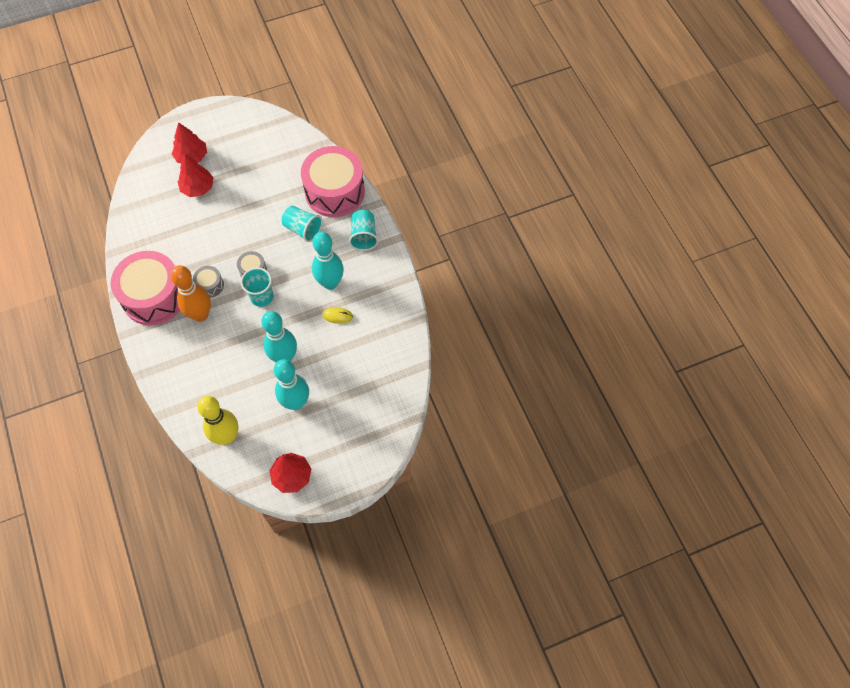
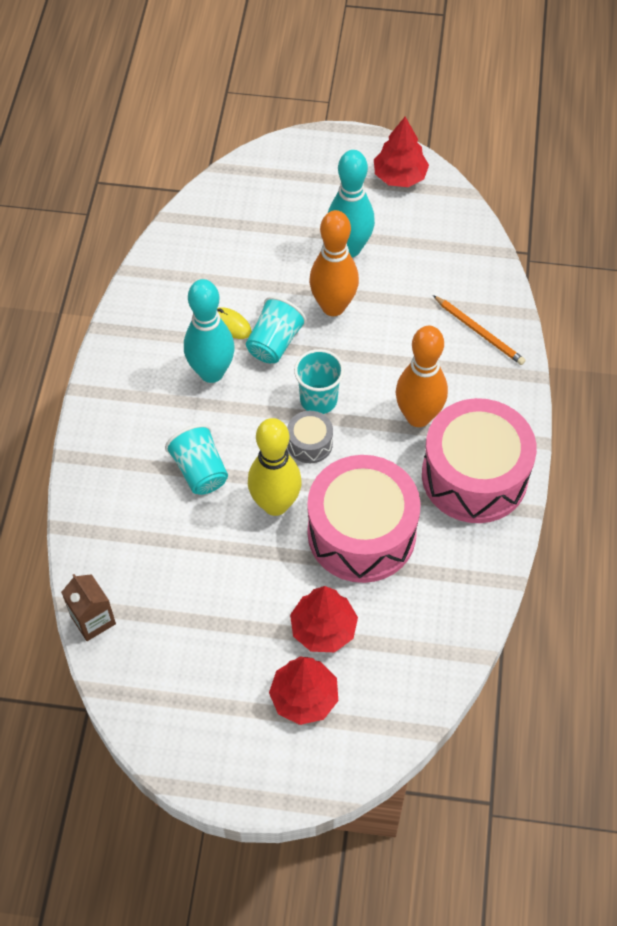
camera: 150 degrees left, 5 degrees down
(187, 385) = (479, 332): none -> orange pencil
(210, 285) = (384, 453): grey drum -> none
(227, 436) = (456, 250): yellow bowling pin -> yellow bowling pin (275, 504)
(284, 357) = (333, 306): turquoise bowling pin -> orange bowling pin
(309, 142) = (93, 620): none -> brown carton
(334, 191) = (113, 507): pink drum -> pink drum (361, 533)
(364, 236) = (119, 415): turquoise cup -> turquoise cup (274, 343)

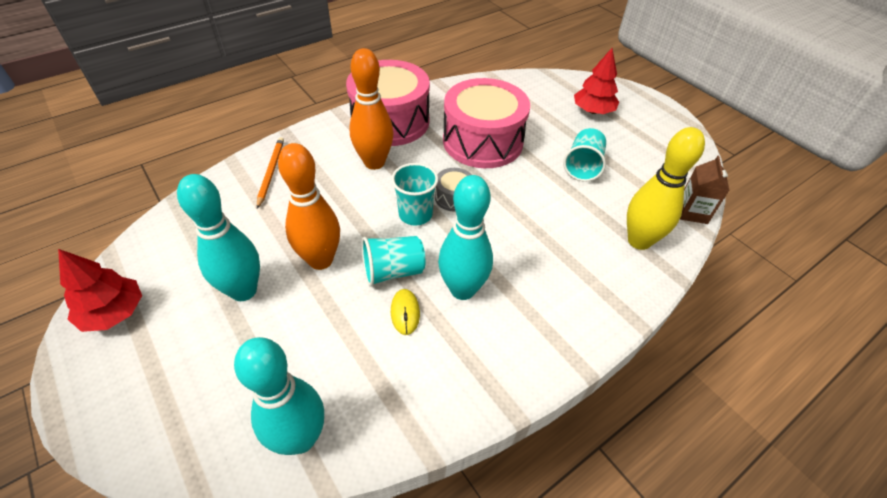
camera: 135 degrees left, 10 degrees down
(200, 471) = (542, 236): turquoise cup -> turquoise cup (583, 166)
(203, 221) = (300, 438): none -> turquoise bowling pin
(275, 504) = (514, 185): yellow bowling pin -> yellow bowling pin (639, 241)
(323, 628) = (553, 124): red tree -> none

